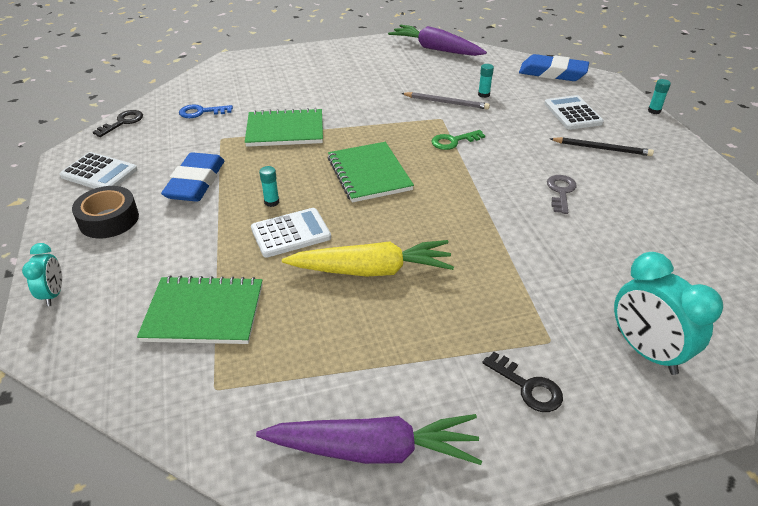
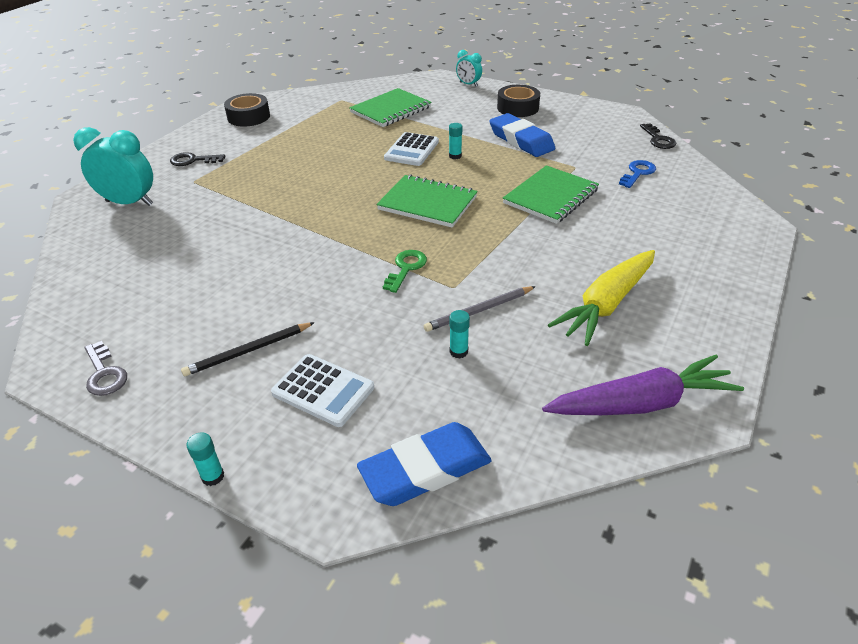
camera: 135 degrees right, 0 degrees up
(99, 173) = (582, 116): white calculator -> none
(371, 270) = (335, 159): yellow carrot -> yellow carrot (606, 304)
(373, 450) = (248, 117): purple carrot -> black tape
(561, 192) = (256, 274): grey key -> grey key (104, 373)

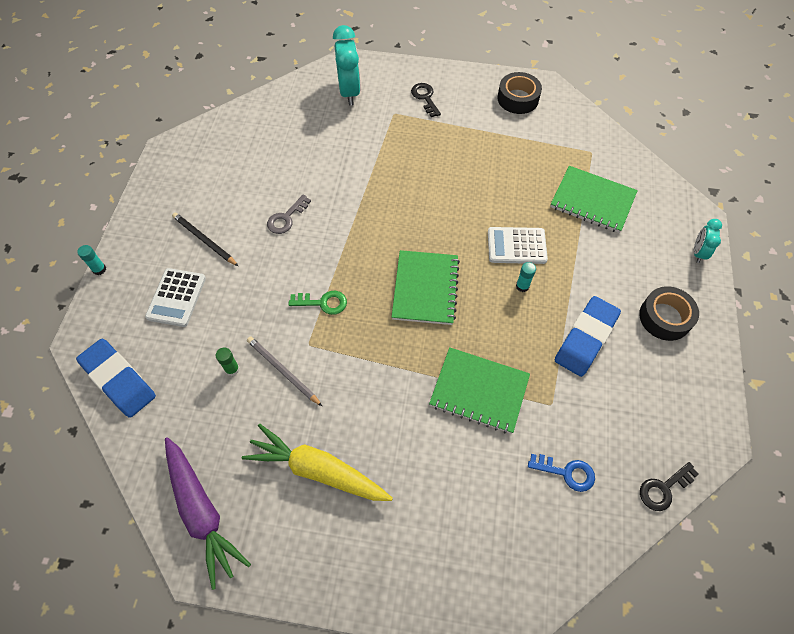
camera: 70 degrees right, 20 degrees up
(104, 373) = (169, 176): grey key -> grey key (286, 218)
(458, 351) = (232, 369): turquoise glue stick -> green glue stick

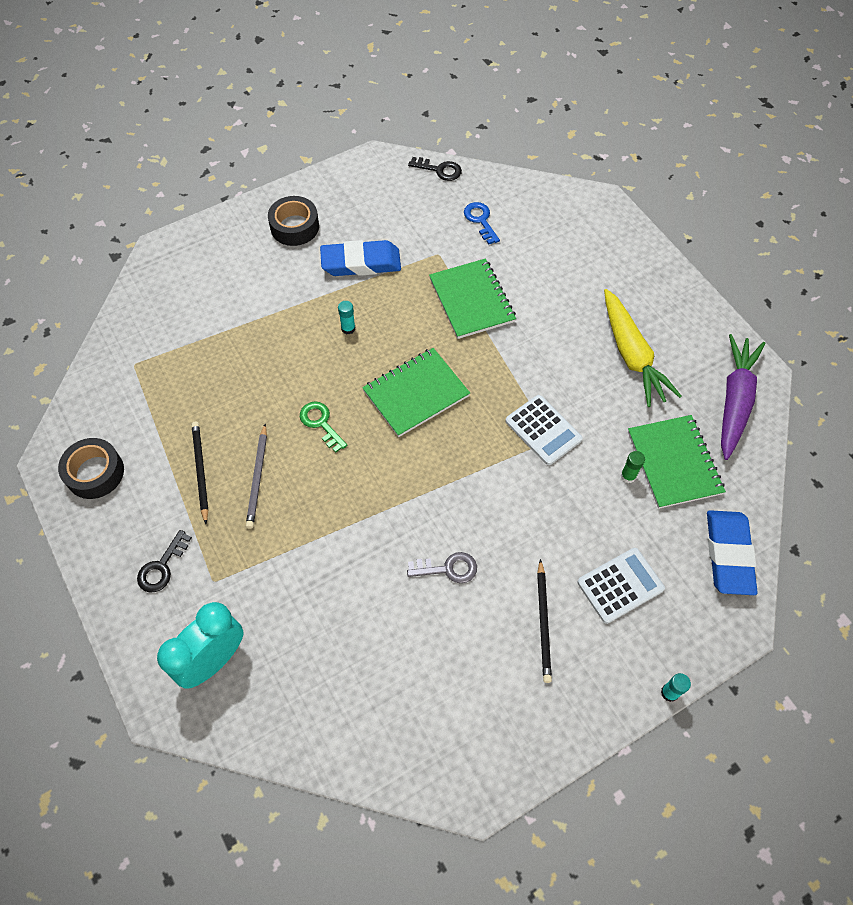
camera: 130 degrees left, 0 degrees up
(283, 371) = (590, 438): grey pencil -> grey pencil (258, 478)
(323, 303) = (504, 459): green key -> green key (321, 423)
(473, 143) = (200, 471): none -> black pencil
(516, 246) = (307, 357): white calculator -> white calculator (543, 430)
(592, 201) = (203, 331): green notebook -> green notebook (674, 463)
(698, 252) = (205, 235): turquoise clock -> none

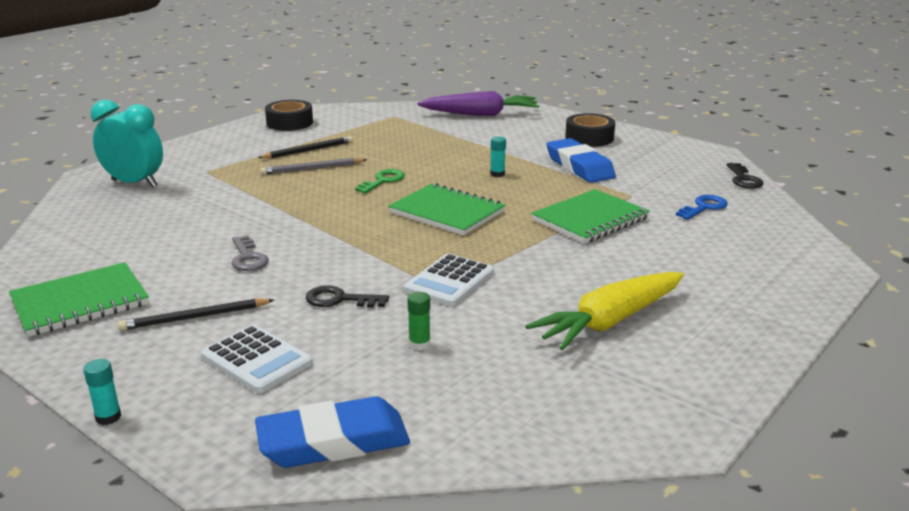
camera: 70 degrees right, 35 degrees down
(162, 567) = (215, 154): black key -> black key (340, 299)
(674, 463) = (461, 376): green notebook -> green notebook (80, 302)
(734, 401) = (608, 415): purple carrot -> purple carrot (480, 114)

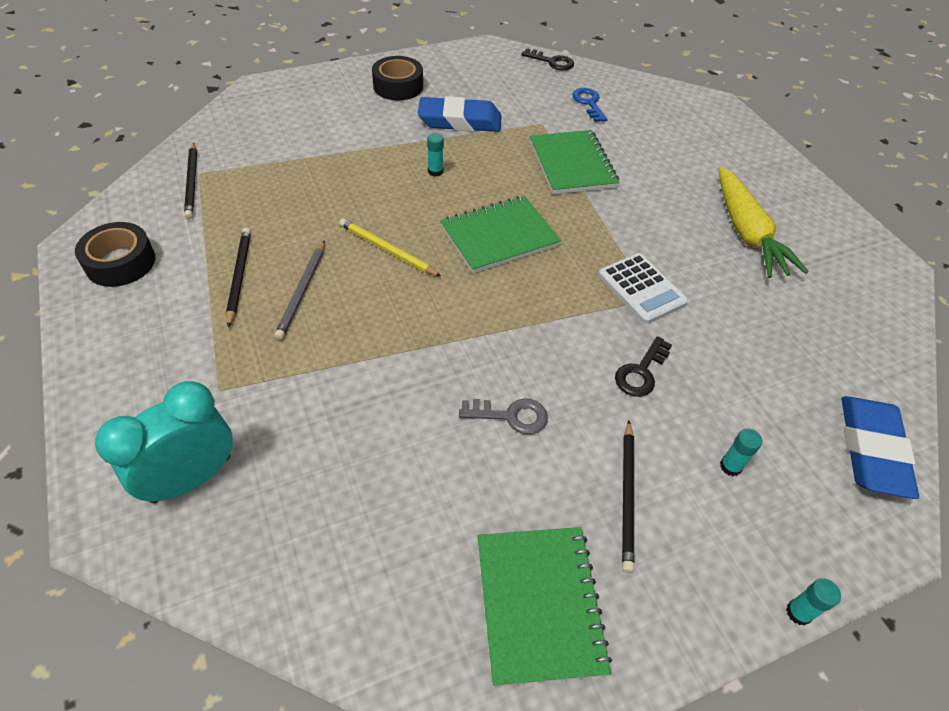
camera: 65 degrees left, 25 degrees up
(256, 360) = (730, 466): white calculator -> turquoise glue stick
(383, 117) = (192, 182): none -> black pencil
(383, 181) = (387, 250): green key -> yellow pencil
(419, 344) = (742, 347): green glue stick -> none
(480, 114) = (265, 116): purple carrot -> none

